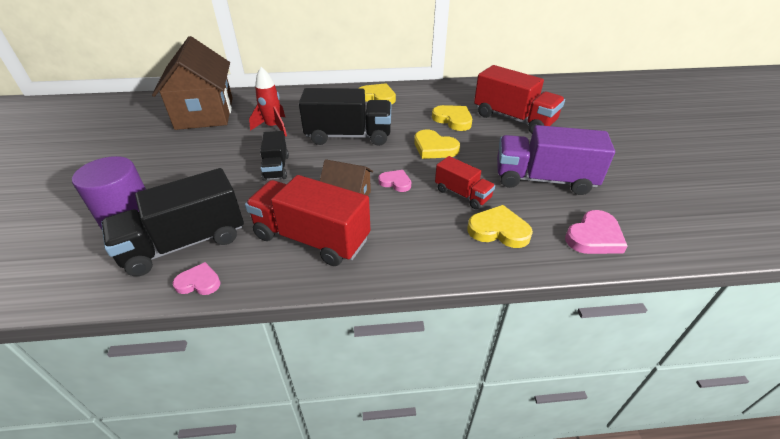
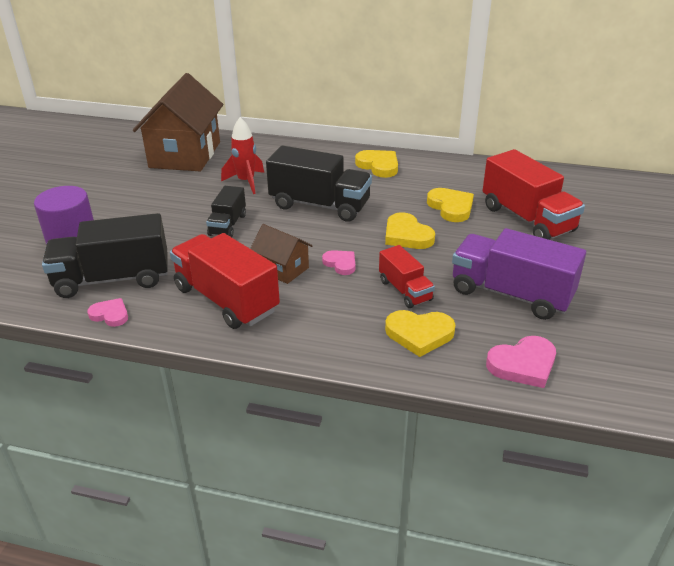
camera: 20 degrees right, 5 degrees down
(498, 230) = (419, 334): yellow heart -> yellow heart turned 150 degrees clockwise

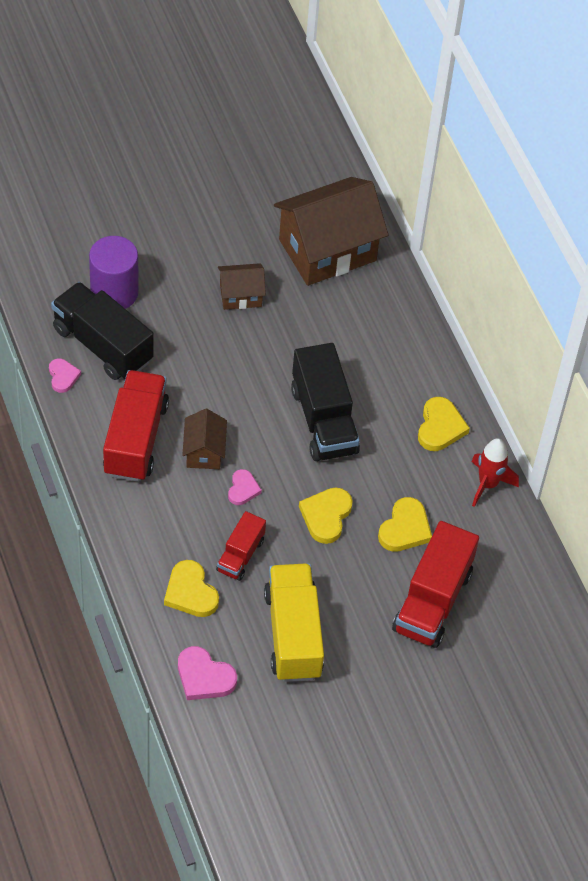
camera: 50 degrees right, 20 degrees up
(168, 199) = (240, 295): none -> brown house
(227, 225) = (235, 370): black truck -> none
(246, 182) = (318, 335): red rocket -> red rocket (488, 484)
(511, 294) = (293, 634): purple truck -> yellow truck

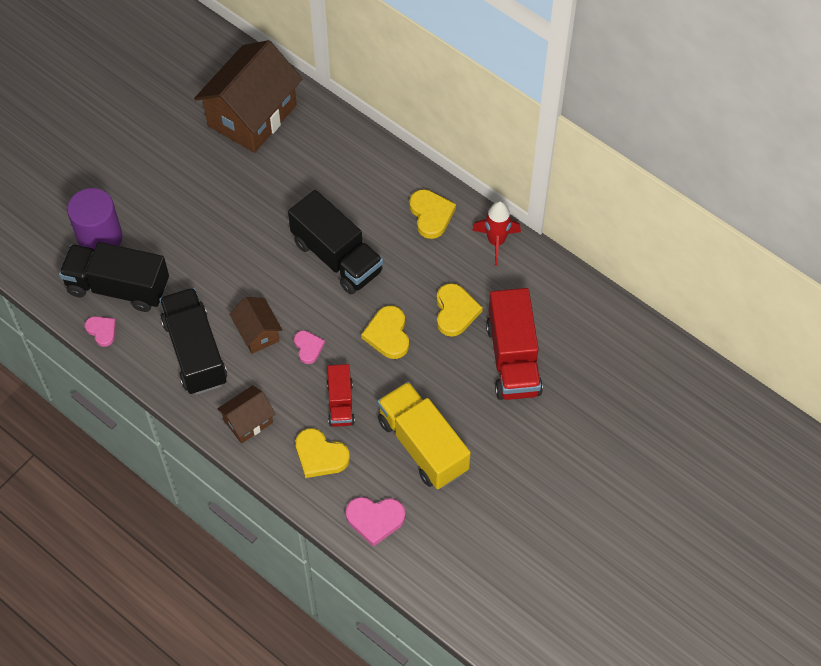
camera: 25 degrees left, 5 degrees up
(136, 439) = (195, 352): red truck -> black truck
(240, 295) = (205, 188): brown house -> brown house (248, 421)

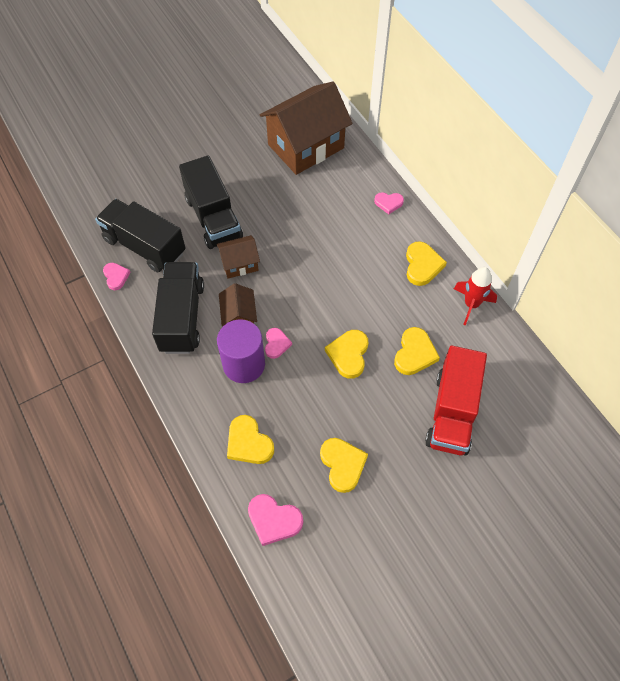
camera: 20 degrees right, 0 degrees up
(100, 238) = (148, 204): purple cylinder -> purple cylinder (244, 364)
(248, 421) = (200, 391): brown house -> brown house (239, 264)
(337, 257) = (330, 276): black truck -> black truck (213, 218)
(340, 403) = (285, 401): red truck -> none
(370, 155) = (388, 203): none -> pink heart
(423, 445) = (342, 465): yellow truck -> yellow heart

